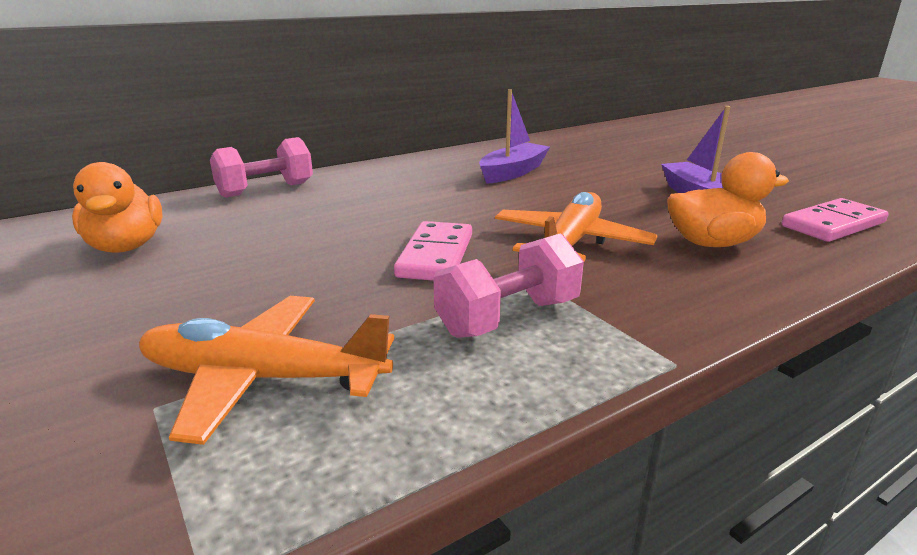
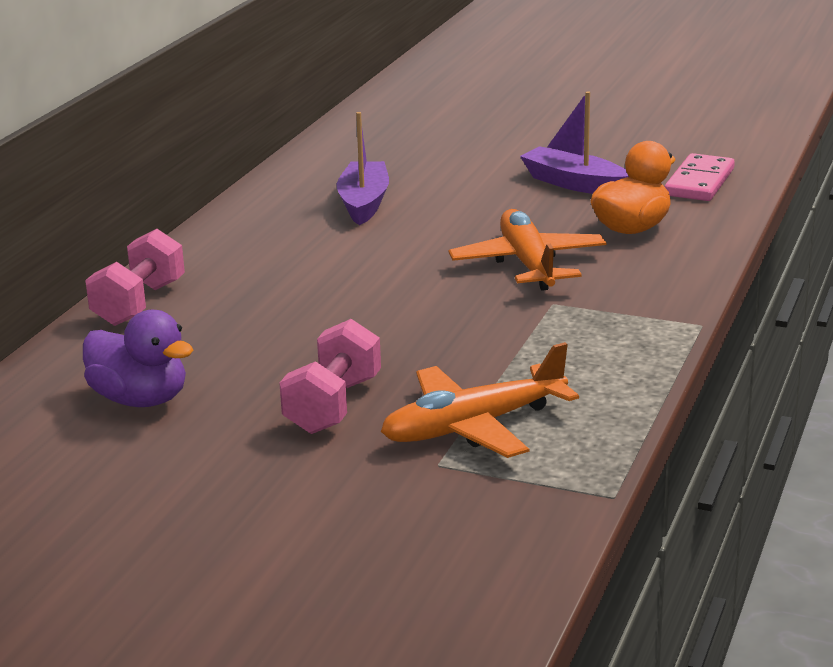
camera: 35 degrees left, 0 degrees up
(126, 246) = (140, 400): orange duck -> purple duck
(435, 255) = (439, 310): pink domino -> none
(508, 317) = (566, 335): pink dumbbell -> pink dumbbell (333, 405)

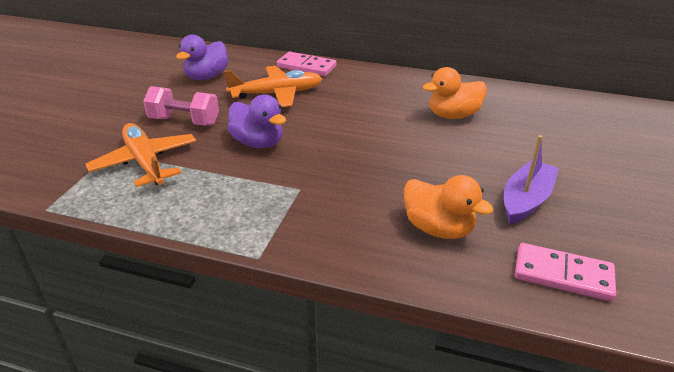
camera: 85 degrees right, 10 degrees up
(139, 304) = (306, 66): pink dumbbell -> pink domino
(364, 203) = (453, 115): purple boat -> orange duck
(421, 336) = (258, 143): none -> purple duck
(528, 264) = (364, 179): orange plane -> orange plane (277, 94)

